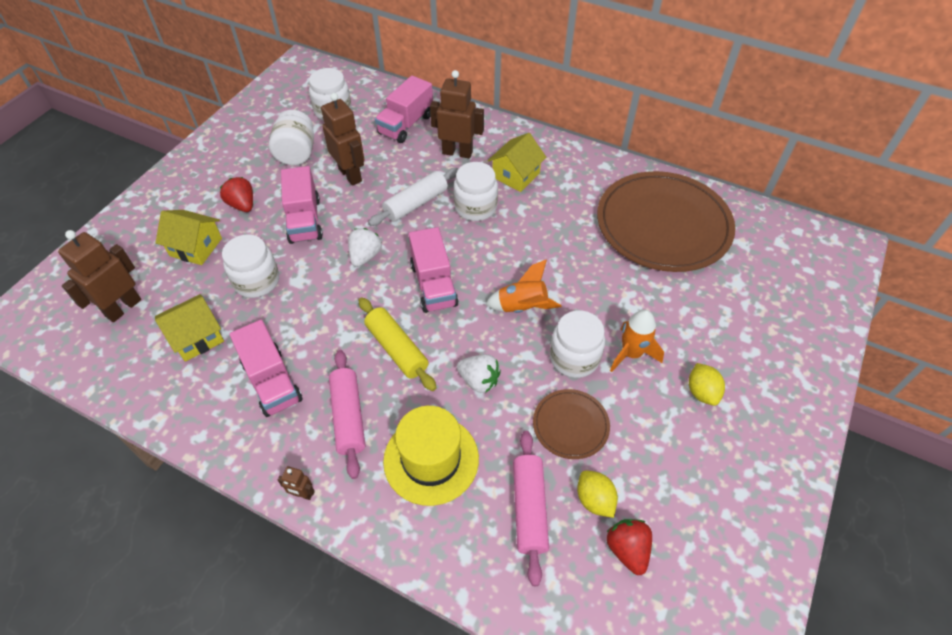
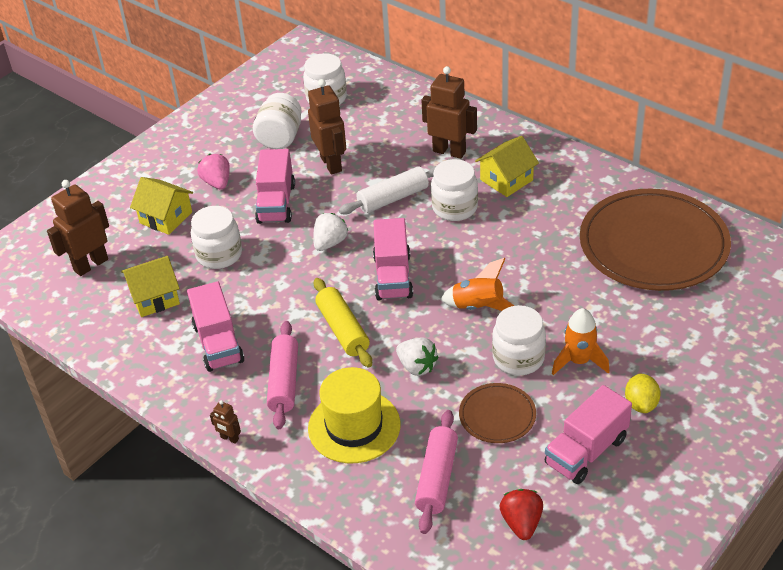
camera: 15 degrees right, 10 degrees down
(242, 205) = (217, 183): red strawberry -> pink strawberry
(406, 124) = (400, 118): pink truck -> pink truck (586, 451)
(594, 500) = (502, 480): yellow lemon -> none

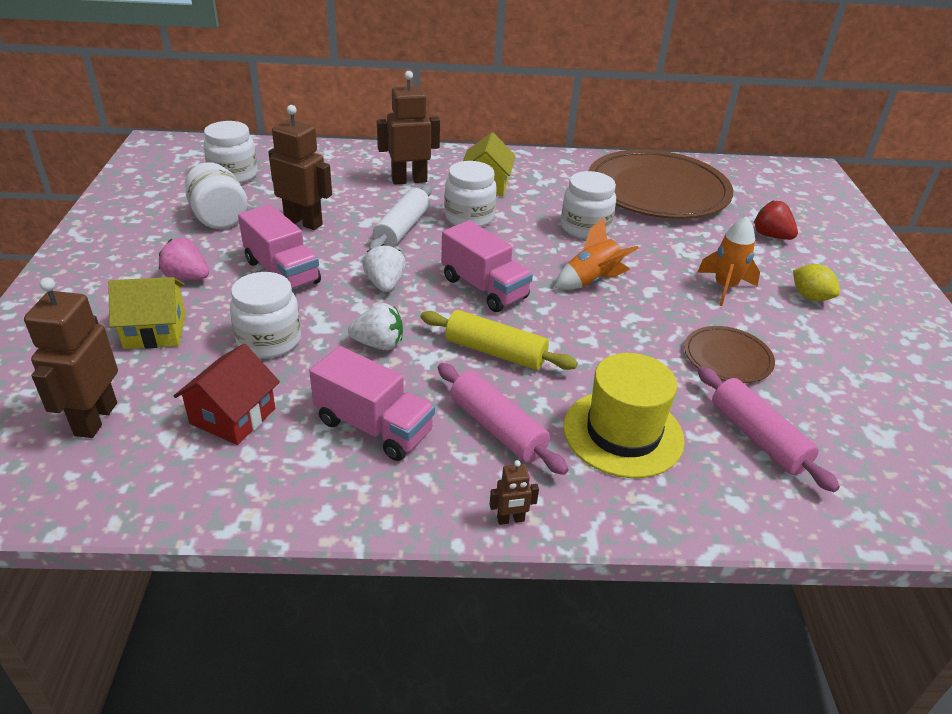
camera: 45 degrees left, 5 degrees down
(154, 298) = (233, 416): yellow house -> red house
(417, 366) = (607, 351): white strawberry -> white strawberry (379, 344)
(518, 358) = (678, 305): white jar -> white jar (585, 228)
(521, 523) = (873, 435): red strawberry -> red strawberry (771, 236)
(586, 451) = (829, 350): pink truck -> none

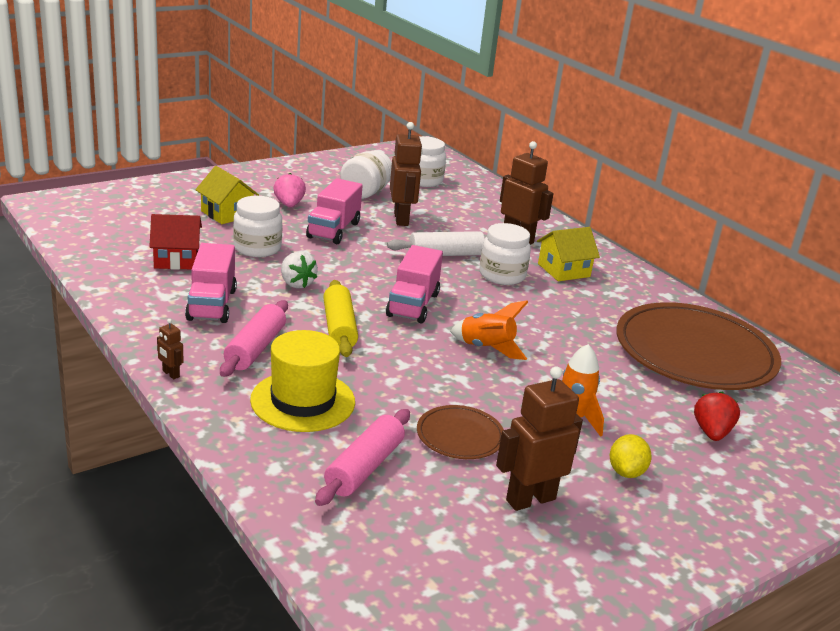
camera: 55 degrees right, 10 degrees down
(95, 419) = (136, 224): brown robot -> brown robot (530, 499)
(385, 284) = (366, 267): white strawberry -> none
(585, 228) = (566, 329): white jar -> none

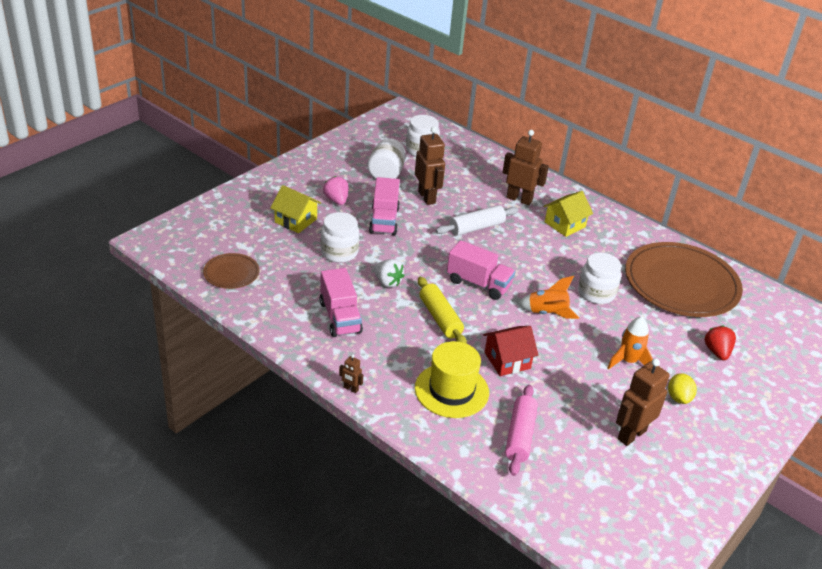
camera: 15 degrees left, 10 degrees up
(176, 259) = (287, 278): red house -> red house (507, 360)
(255, 348) = (394, 351): pink rolling pin -> none
(413, 305) = (478, 284): pink truck -> pink truck turned 60 degrees counterclockwise
(460, 436) = (566, 394): brown plate -> brown plate (231, 273)
(502, 275) = (525, 240): white jar -> white jar (596, 293)

